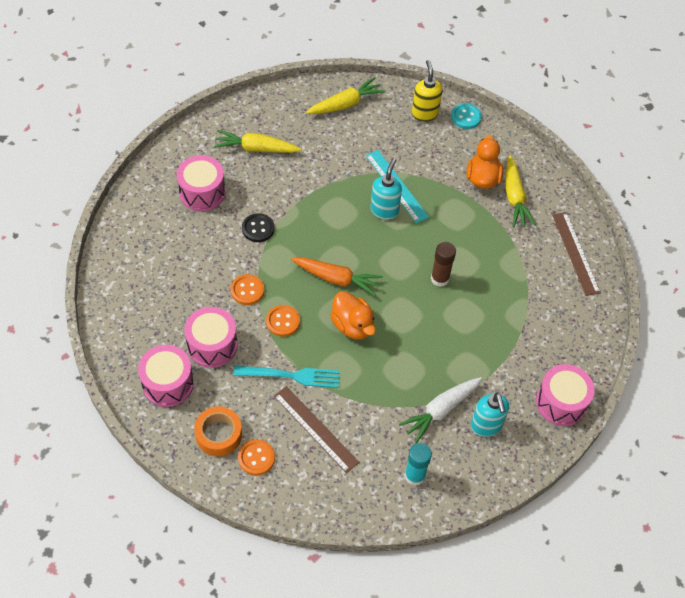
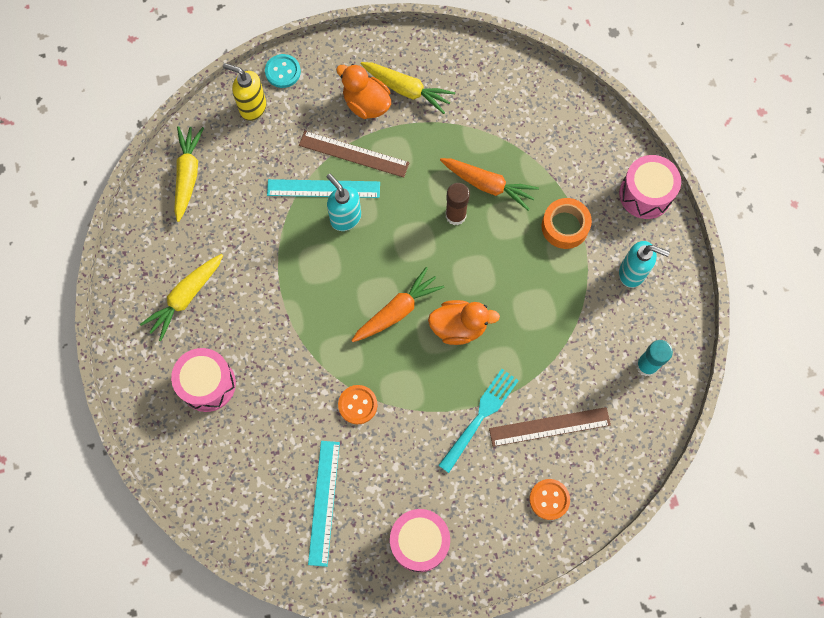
camera: 55 degrees left, 15 degrees up
(160, 306) = (324, 502): none -> turquoise ruler
(212, 345) = (401, 474): pink drum -> none
(219, 434) = (504, 522): orange tape -> orange tape (565, 226)
(258, 228) = (289, 353): black button -> none
(283, 321) = (414, 390): orange button -> none
(440, 410) = (594, 302): white carrot -> none
(481, 288) = (488, 185): none -> orange carrot
(575, 253) = (501, 78): brown ruler -> brown ruler (354, 154)

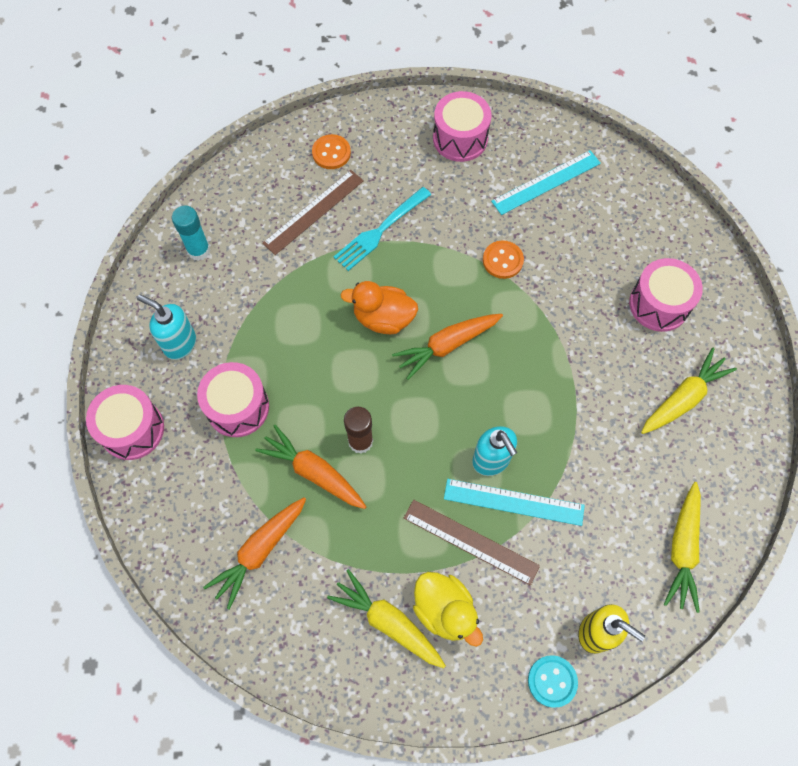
camera: 170 degrees left, 5 degrees down
(324, 502) = (546, 182): turquoise ruler -> turquoise ruler turned 45 degrees clockwise
(366, 104) = (445, 610): orange duck -> yellow duck
(514, 121) = (259, 551): none -> orange carrot
(549, 427) = (313, 211): brown ruler -> brown ruler turned 45 degrees counterclockwise
(565, 226) = (237, 407): orange tape -> pink drum

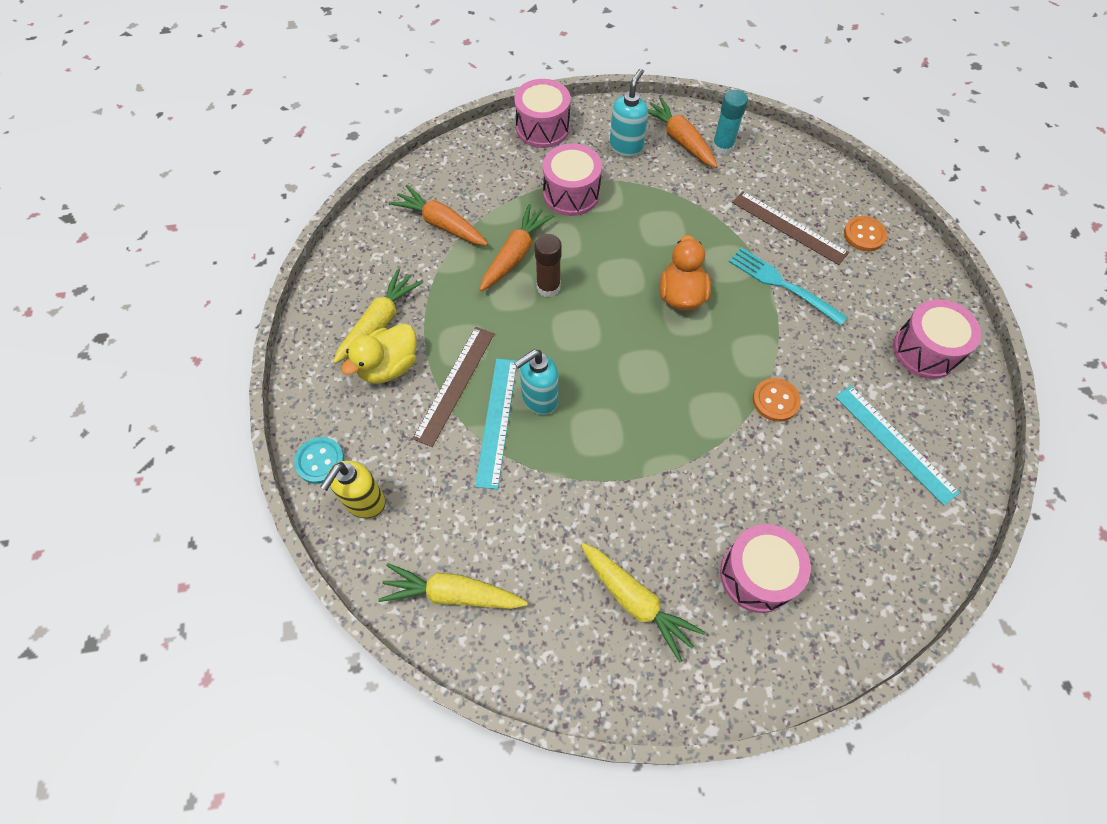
camera: 85 degrees right, 5 degrees down
(446, 346) = (660, 352): orange carrot -> orange carrot (679, 140)

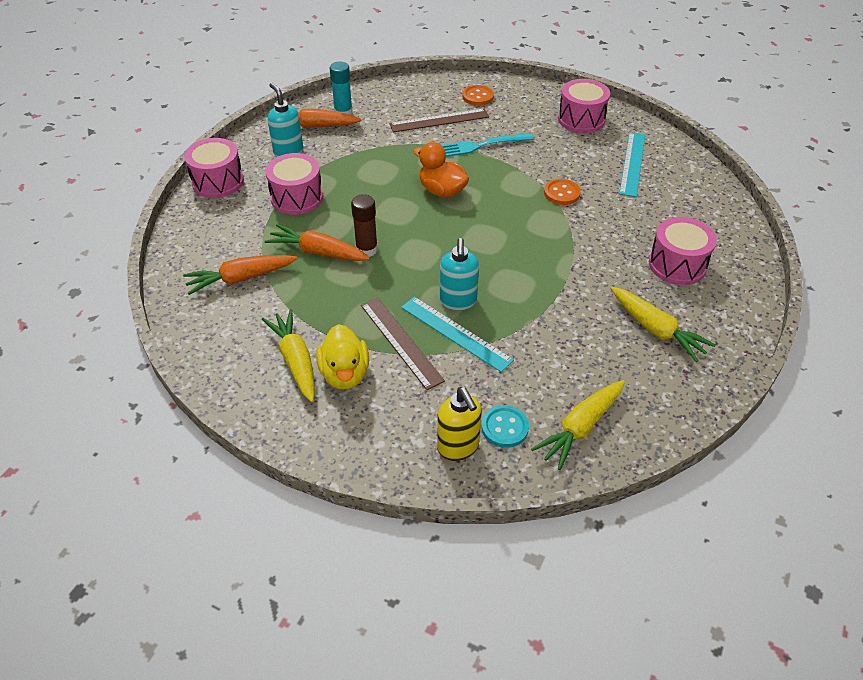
camera: 55 degrees left, 15 degrees down
(320, 461) = (393, 461): turquoise button -> turquoise button (504, 427)
(515, 254) = (317, 252): orange carrot -> orange carrot turned 45 degrees counterclockwise
(636, 601) = (656, 330): yellow carrot -> yellow carrot turned 60 degrees clockwise
(895, 443) = (632, 163): turquoise ruler -> turquoise ruler turned 75 degrees counterclockwise

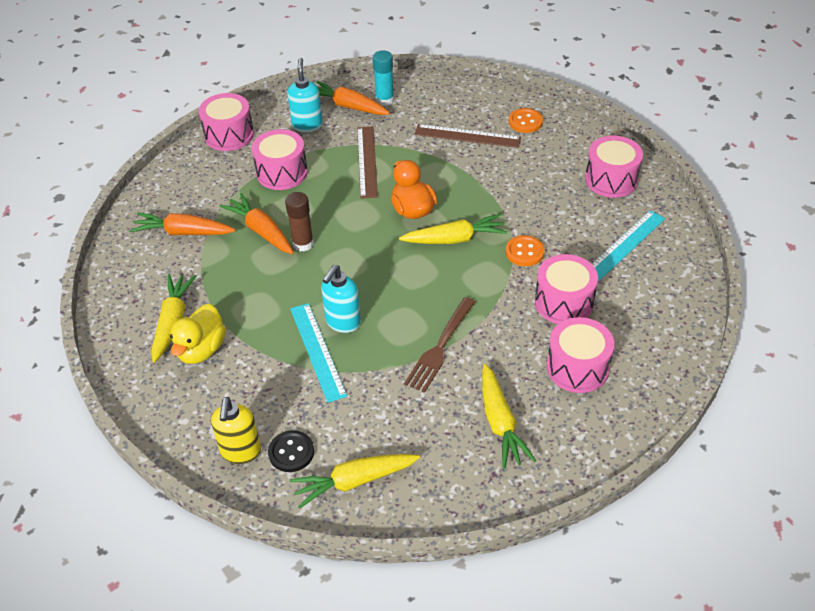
camera: 30 degrees right, 0 degrees up
(400, 342) = (266, 340): brown ruler -> brown ruler (367, 161)
(479, 146) = (485, 175): turquoise fork -> none
(497, 202) = (455, 239): none -> yellow carrot
(504, 427) = (291, 452): turquoise button -> black button
(558, 290) = (440, 347): none -> brown fork
(624, 220) = (564, 302): none -> pink drum

